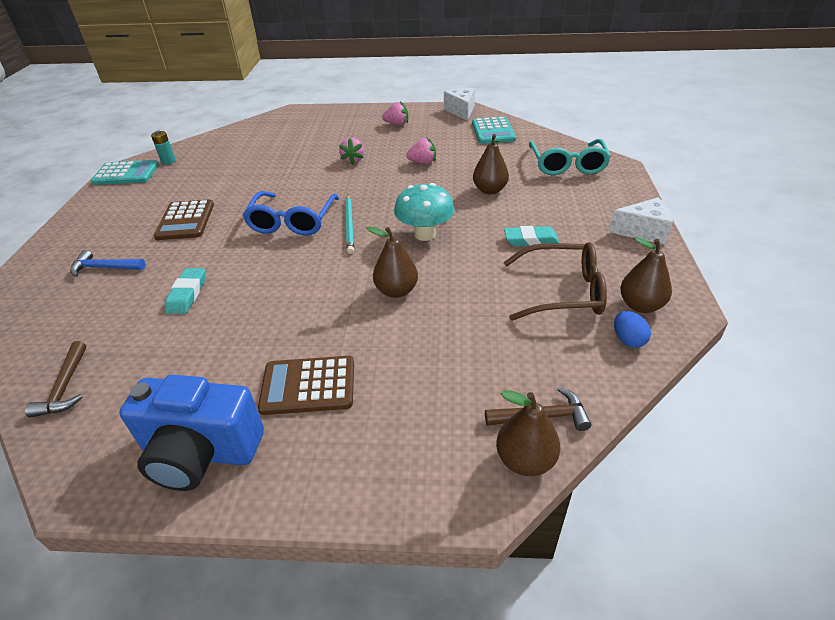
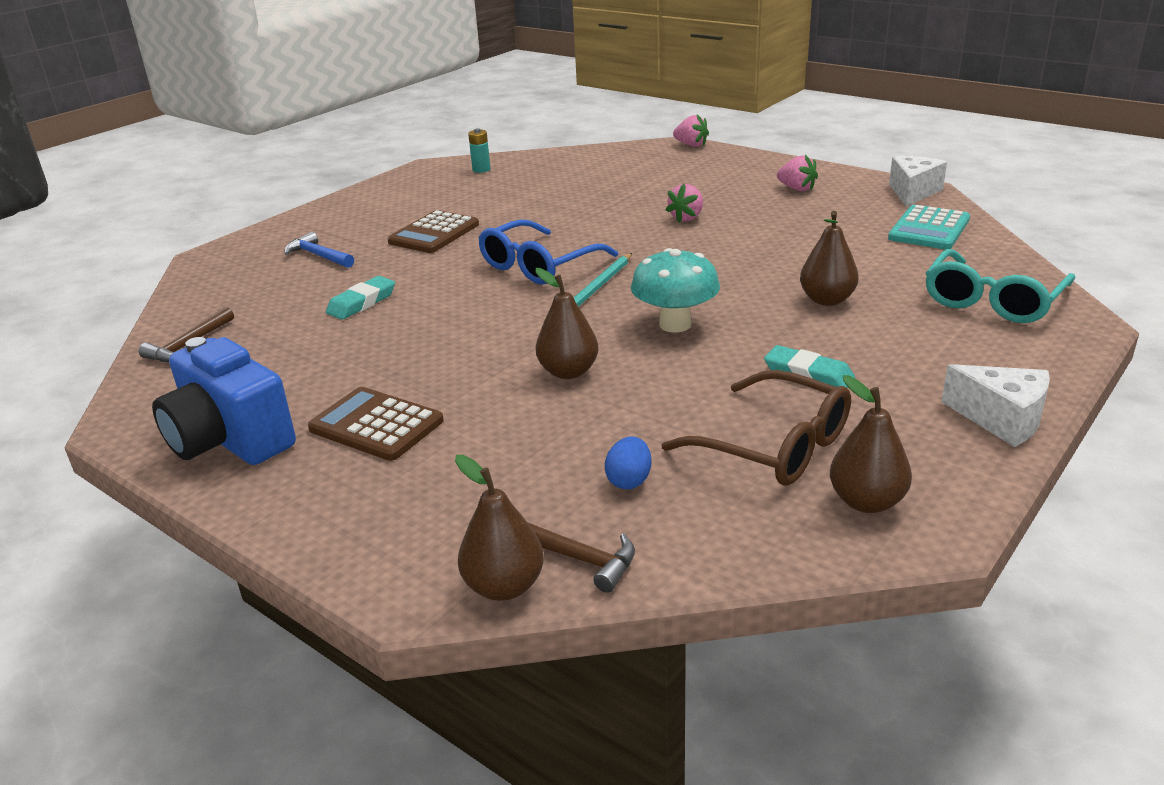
camera: 35 degrees right, 10 degrees down
(126, 174) = (428, 172): turquoise calculator -> none
(423, 162) = (775, 243): pink strawberry -> pink strawberry (691, 145)
(628, 340) = (792, 531): blue egg -> blue egg (629, 480)

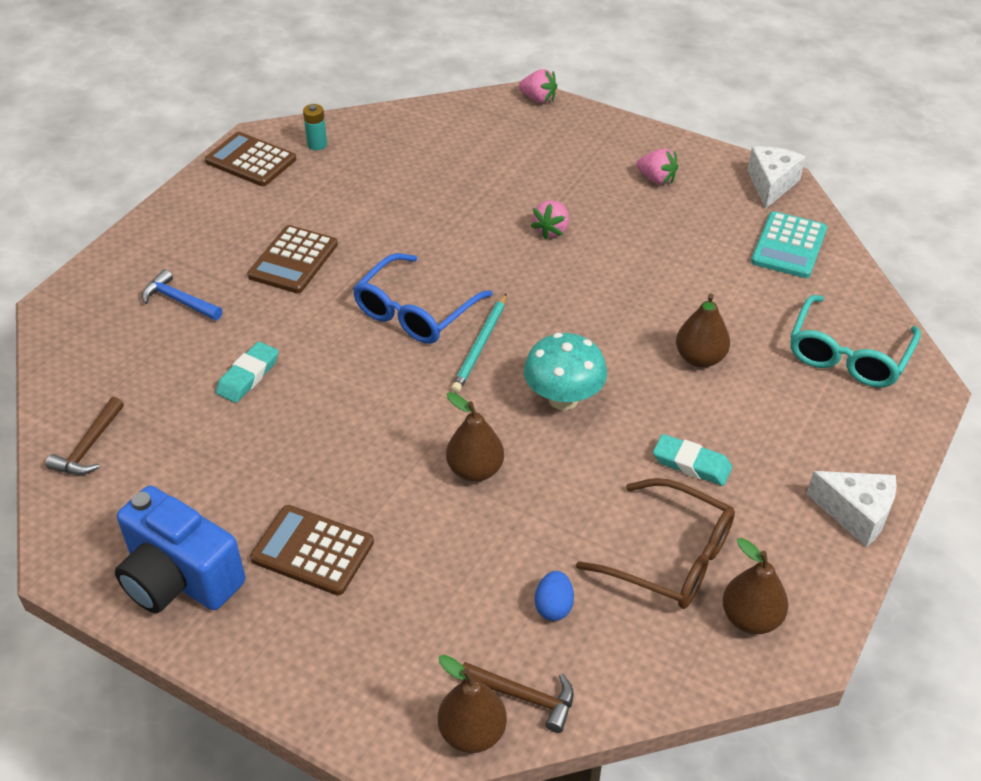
camera: 10 degrees left, 15 degrees up
(419, 178) = (251, 160): none -> brown calculator

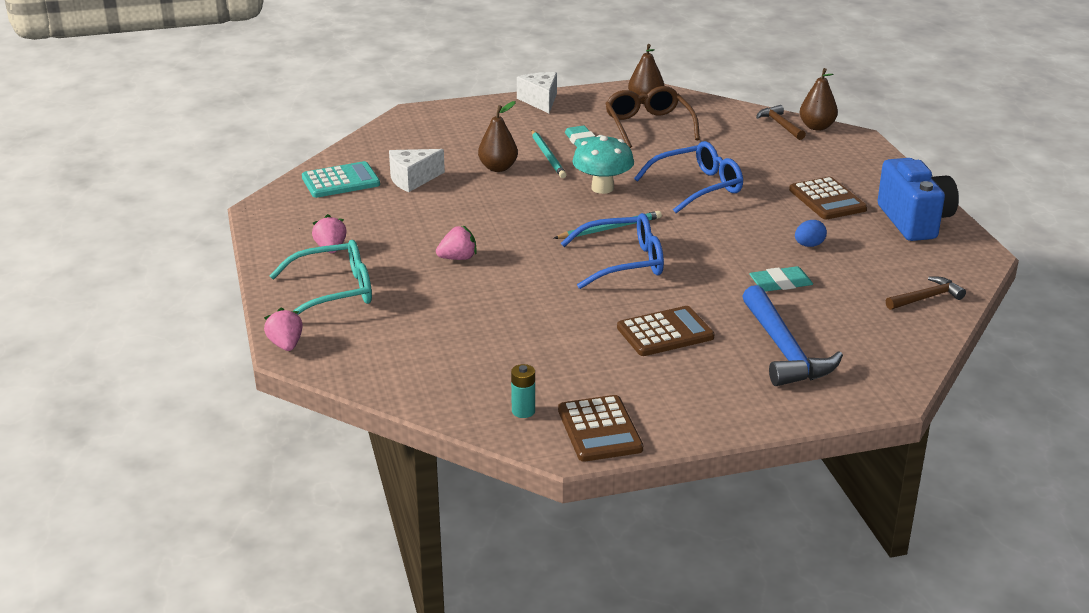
camera: 135 degrees left, 15 degrees down
(179, 300) = (784, 350): blue hammer -> blue hammer, size x1.79
(475, 470) = (697, 187): brown pear -> blue glasses
(553, 606) = (728, 137): blue egg -> blue egg (809, 245)
(686, 412) = (548, 156): none -> turquoise pencil
(771, 184) = (273, 209): white cheese -> white cheese (412, 179)
(848, 354) = (421, 135): turquoise glasses -> turquoise glasses (333, 292)

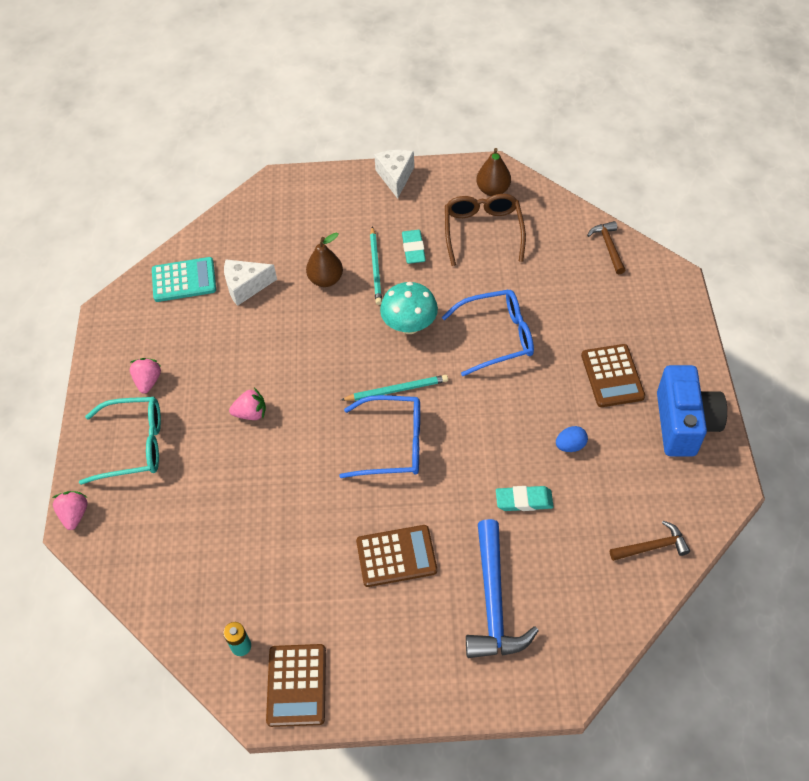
camera: 15 degrees right, 25 degrees up
(817, 127) = (643, 255): brown pear -> none

